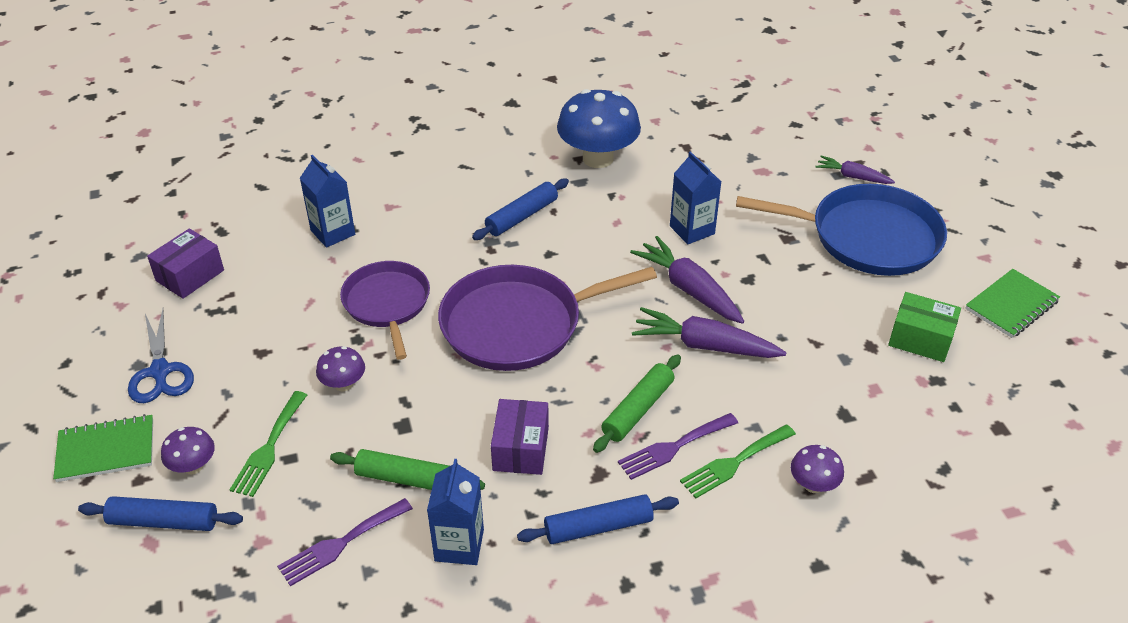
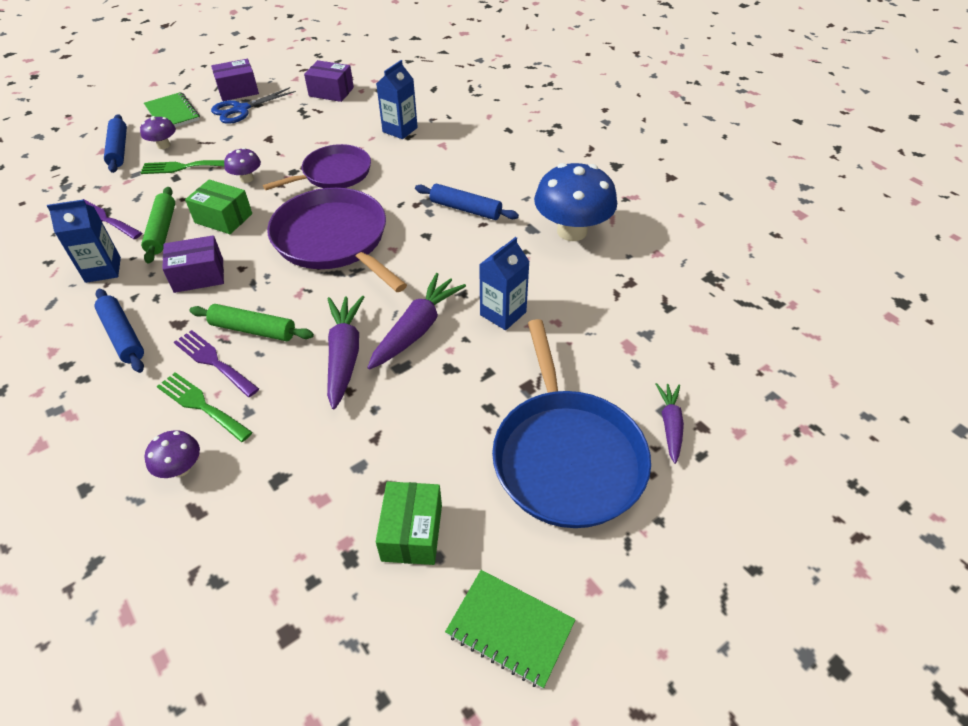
camera: 70 degrees right, 5 degrees up
(101, 369) = (238, 90): none -> purple box
(418, 415) = (223, 218): none -> green box

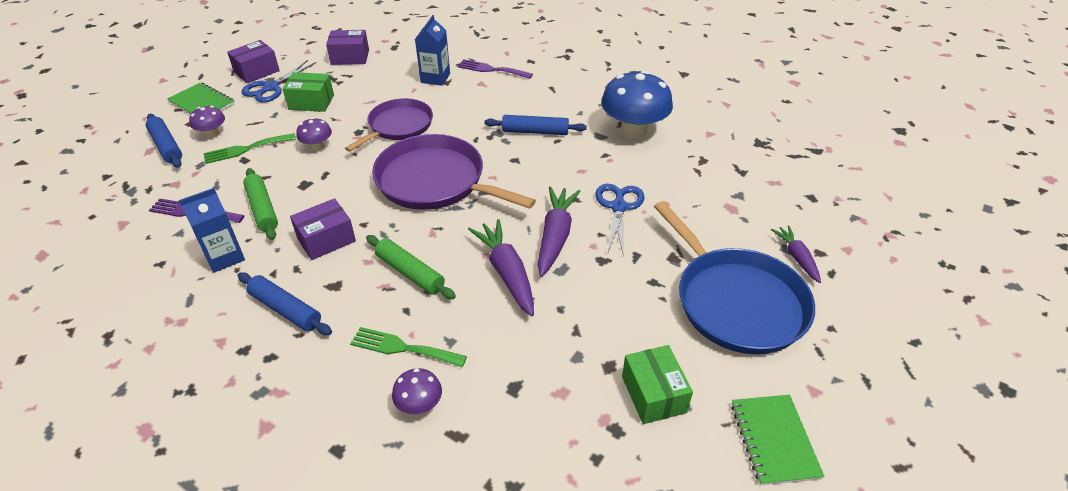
camera: 20 degrees left, 5 degrees down
(213, 361) = (390, 309): purple fork -> purple fork (491, 69)
(223, 218) = (317, 185): green box -> green box (311, 102)
(253, 330) = (410, 273): green rolling pin -> green rolling pin turned 45 degrees clockwise
(503, 313) = (618, 207): blue carton -> blue scissors
(510, 629) = (774, 440): green notebook -> green notebook turned 75 degrees clockwise

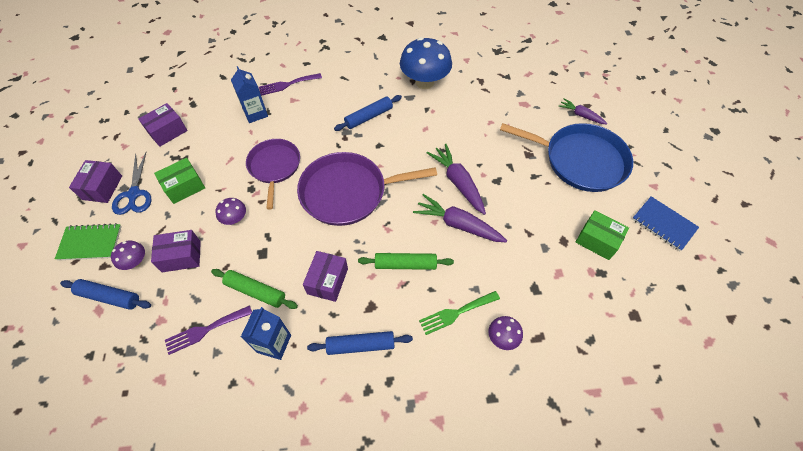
camera: 40 degrees left, 15 degrees up
(246, 149) = (181, 256): green fork -> purple box
(618, 207) = (470, 140): blue scissors -> none
(774, 440) = (663, 224): green notebook -> blue notebook

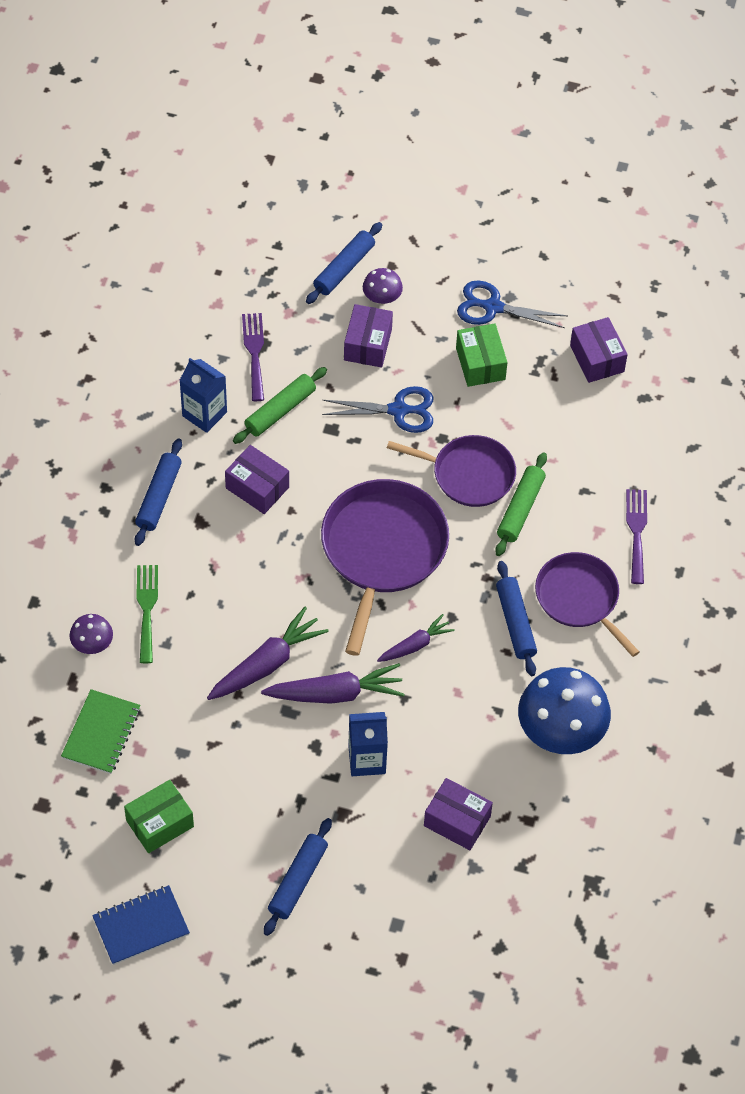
camera: 110 degrees right, 0 degrees up
(90, 243) = (433, 256): green notebook -> green notebook (101, 733)
(102, 187) = (520, 274): purple box -> purple box (457, 821)
(235, 219) = (399, 410): purple mushroom -> blue scissors
(255, 113) = (588, 474): blue carton -> blue carton (367, 759)
(340, 96) = (579, 598): none -> purple pan
(405, 264) = (238, 579): green rolling pin -> green rolling pin (520, 509)
(580, 115) = (385, 935): purple carrot -> purple carrot (415, 645)
(580, 160) = (298, 880): blue pan -> blue rolling pin

